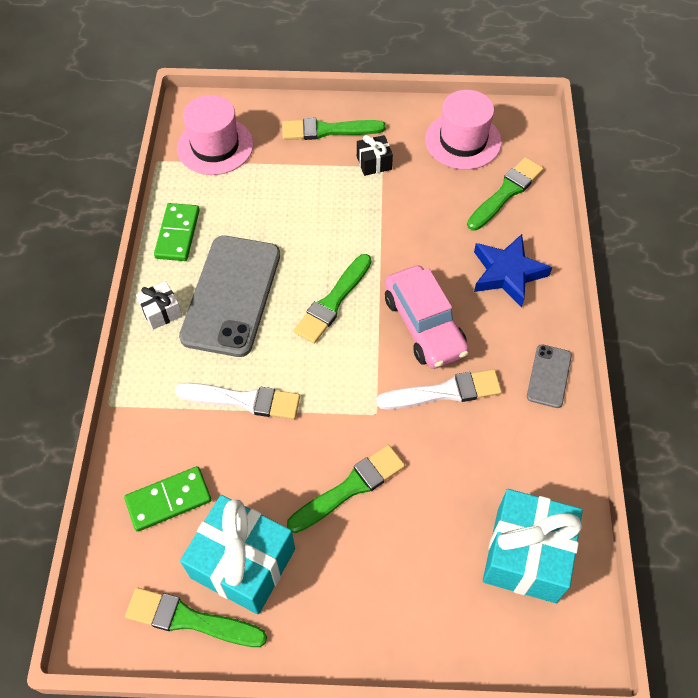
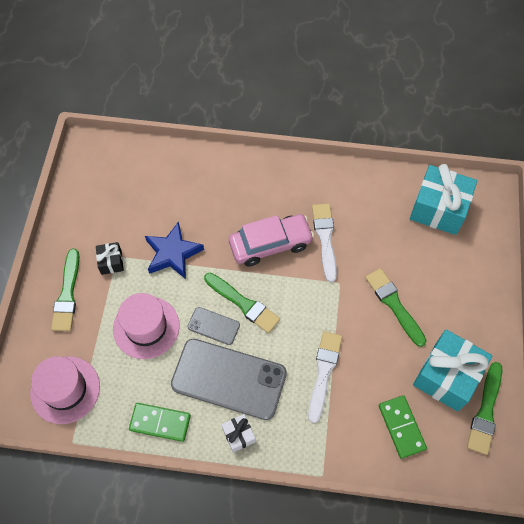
camera: 85 degrees left, 5 degrees up
(463, 141) = (101, 195): pink hat -> pink hat (146, 327)
(506, 193) = (159, 175): green brush -> none
(507, 273) = (232, 185): blue star -> blue star (173, 253)
(549, 376) = (317, 175): grey phone -> grey phone (213, 326)

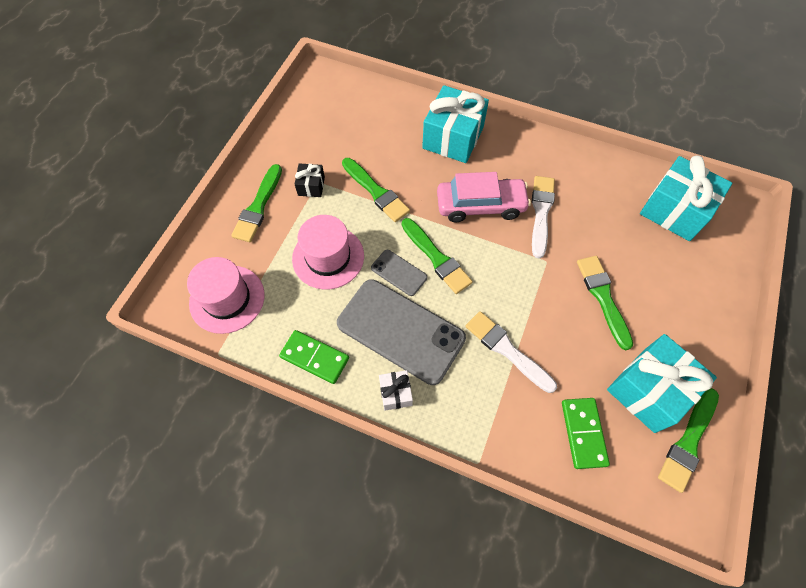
camera: 15 degrees right, 0 degrees up
(173, 253) = (376, 192): blue star -> green brush
(230, 183) = (453, 138): none -> turquoise gift
(324, 372) = (507, 350): white brush -> white brush turned 75 degrees counterclockwise

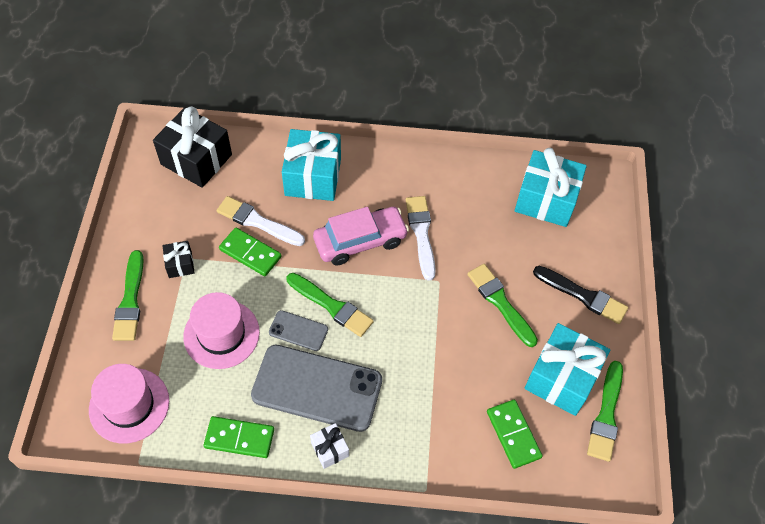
camera: 20 degrees left, 5 degrees down
(354, 100) = (196, 159): none -> black gift
(376, 192) = (250, 253): green brush -> green domino
(507, 350) = (424, 377): white brush -> white brush (257, 222)
(691, 313) = (583, 296): none -> black brush

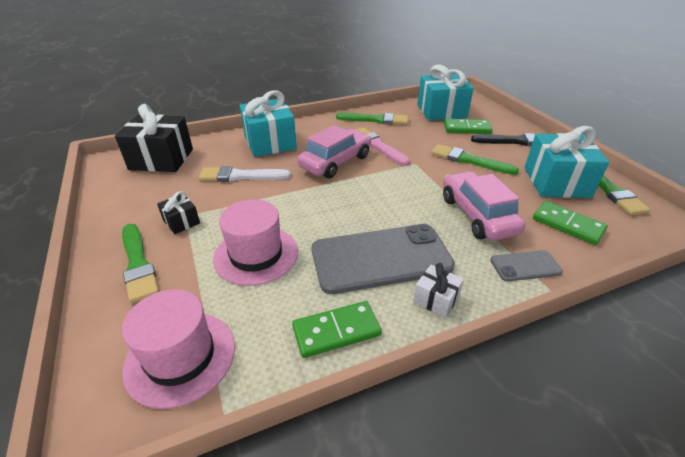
camera: 25 degrees left, 20 degrees down
(250, 253) = (247, 195): green domino -> green domino (467, 129)
(298, 331) = (329, 226): grey phone -> grey phone (525, 266)
(331, 306) = (345, 202): green brush -> green brush (375, 120)
(421, 234) = (377, 146): white brush -> pink brush
(439, 381) = (477, 215): none -> pink car

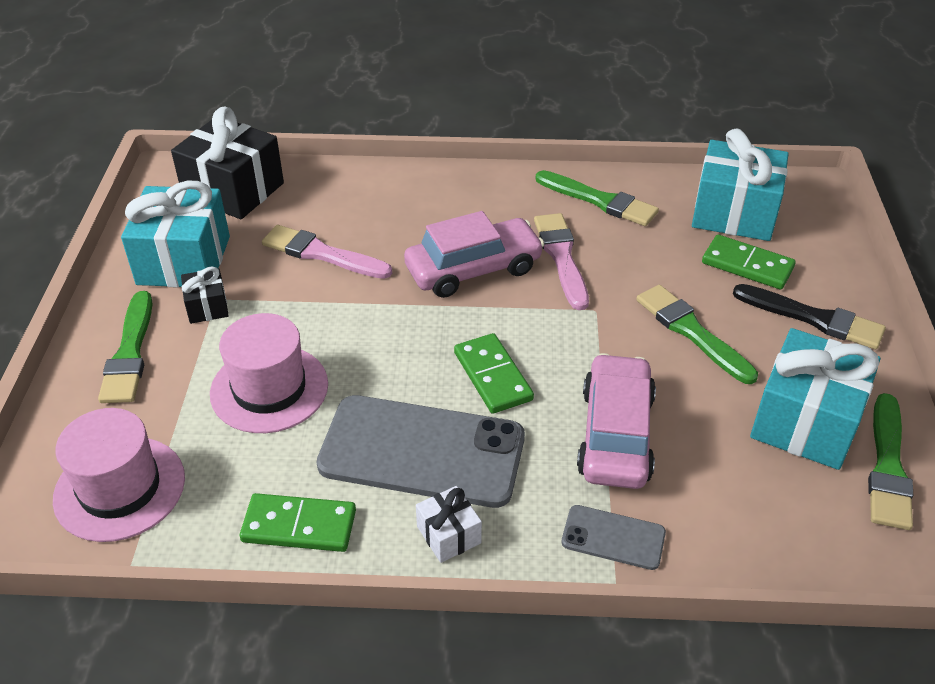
camera: 25 degrees right, 5 degrees up
(241, 176) = (322, 254): white brush -> pink brush
(270, 142) = (399, 202): turquoise gift -> turquoise gift (184, 260)
(567, 225) = (745, 500): green domino -> green domino (493, 376)

